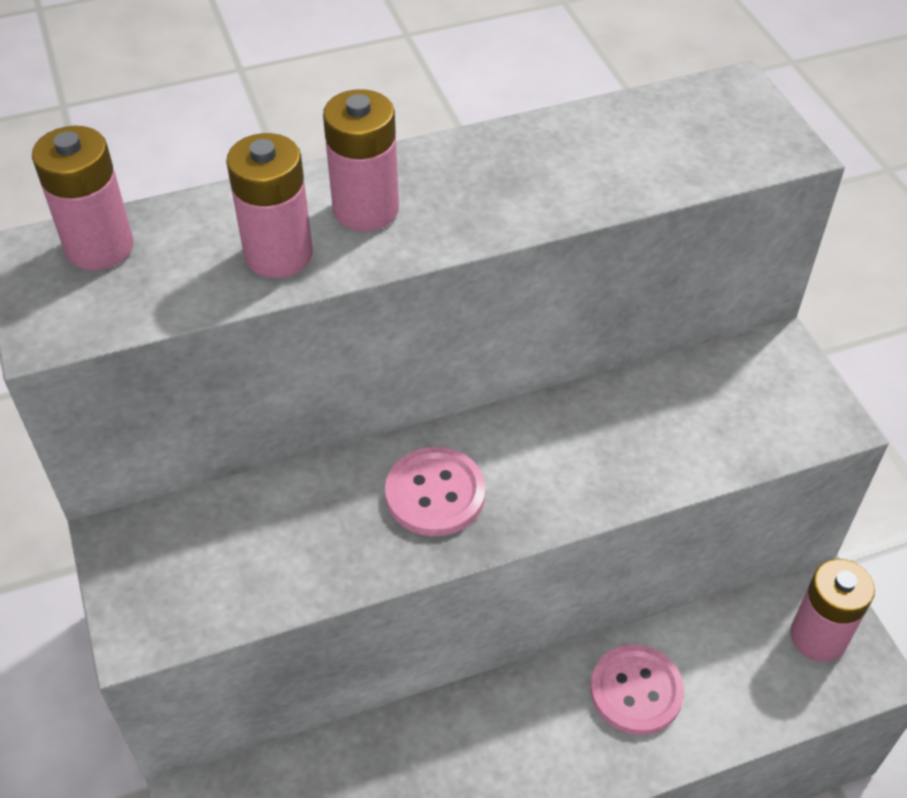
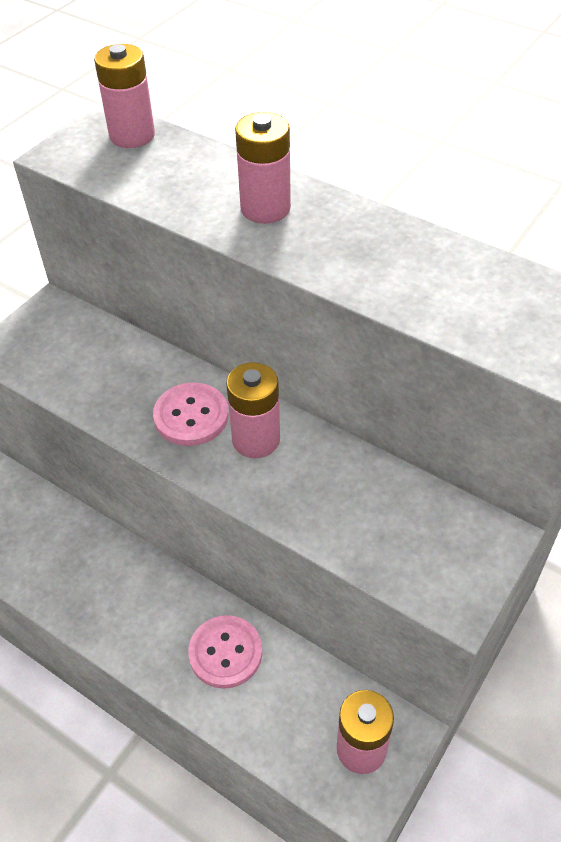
camera: 55 degrees right, 0 degrees up
(278, 255) = (191, 197): pink battery -> pink battery (256, 439)

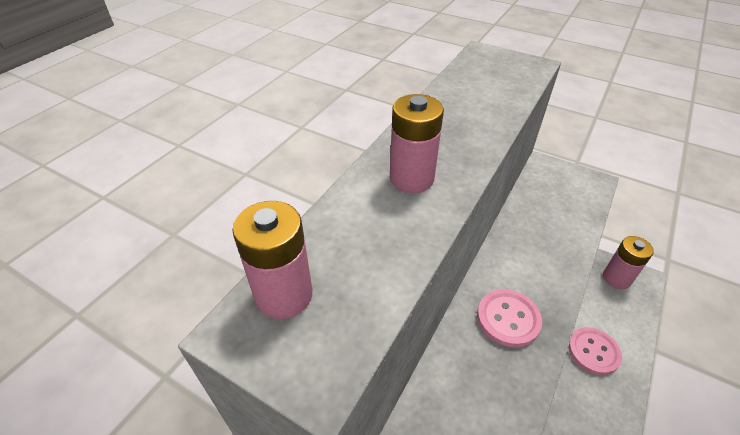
camera: 95 degrees left, 5 degrees down
(256, 439) = (517, 274): pink battery -> none

